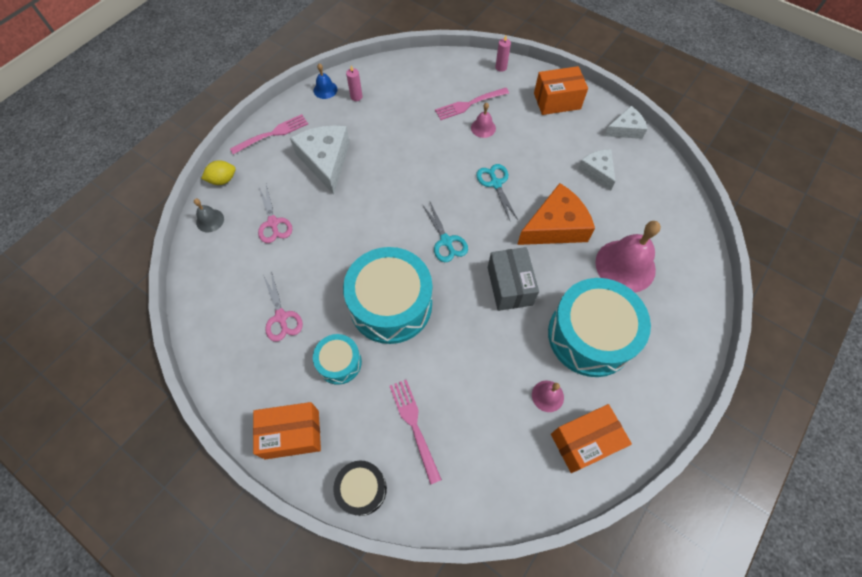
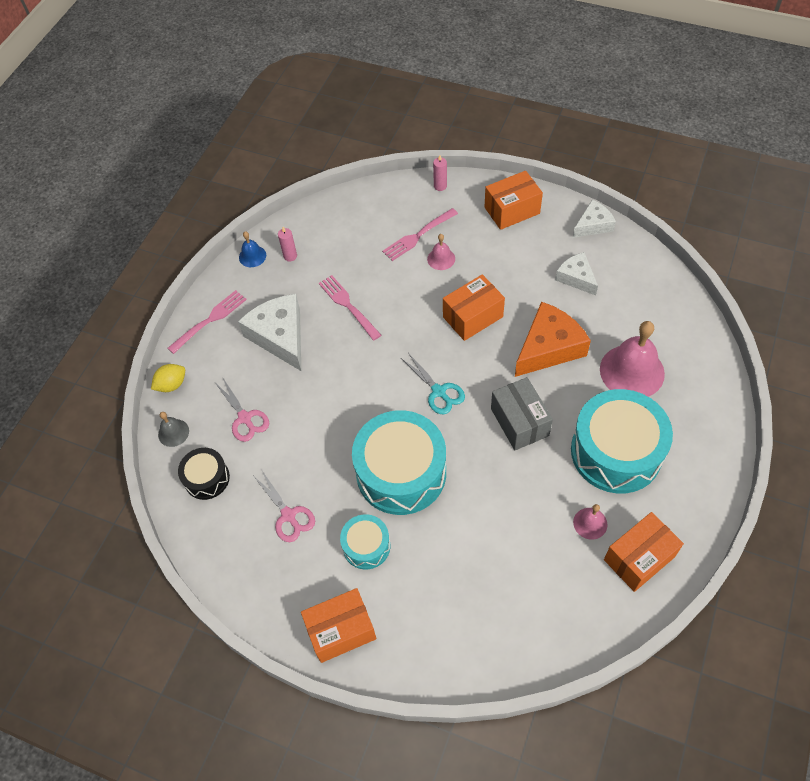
camera: 10 degrees left, 5 degrees down
(362, 489) = (431, 664): black drum -> black drum (207, 478)
(414, 426) = (464, 588): pink fork -> pink fork (348, 305)
(495, 183) = (472, 317): turquoise scissors -> orange box

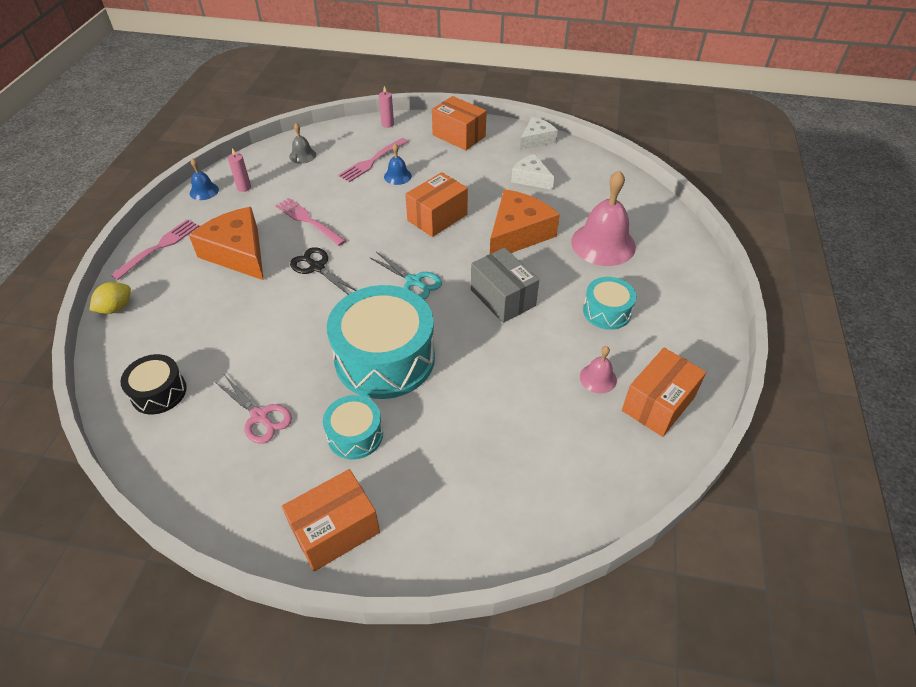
camera: 15 degrees left, 10 degrees down
(173, 432) = (118, 352): grey bell -> grey bell (302, 155)
(245, 418) = (202, 329): pink scissors -> none
(280, 336) = (238, 253): white cheese -> orange cheese
(351, 363) = (317, 267): none -> black scissors
(441, 259) = (397, 176): pink bell -> blue bell
(512, 210) = (459, 136): orange box -> orange box turned 75 degrees clockwise
(616, 452) = (607, 311): turquoise drum -> turquoise drum, size x0.51

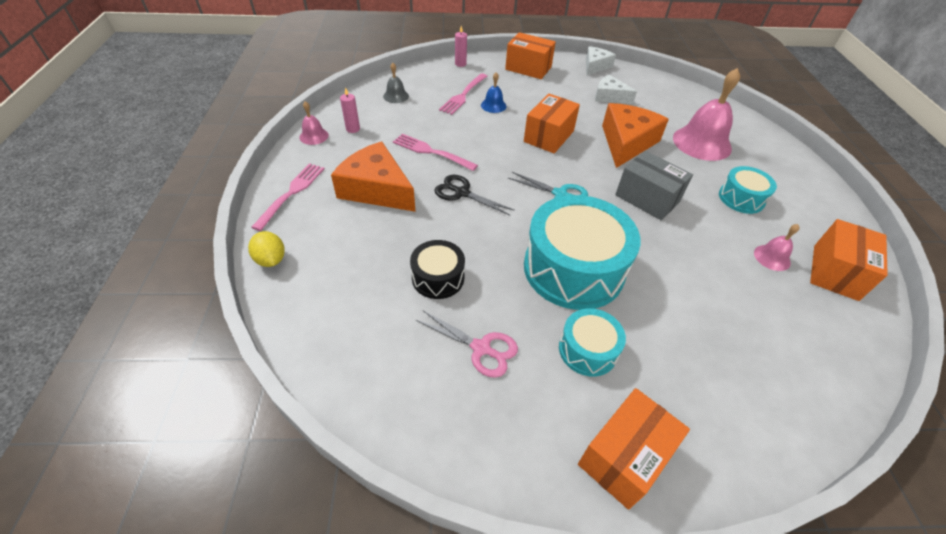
camera: 15 degrees left, 0 degrees up
(116, 308) = (271, 260): yellow lemon -> yellow lemon turned 60 degrees counterclockwise
(159, 392) = (359, 341): black drum -> black drum (438, 278)
(204, 191) = (314, 136): blue bell -> pink bell

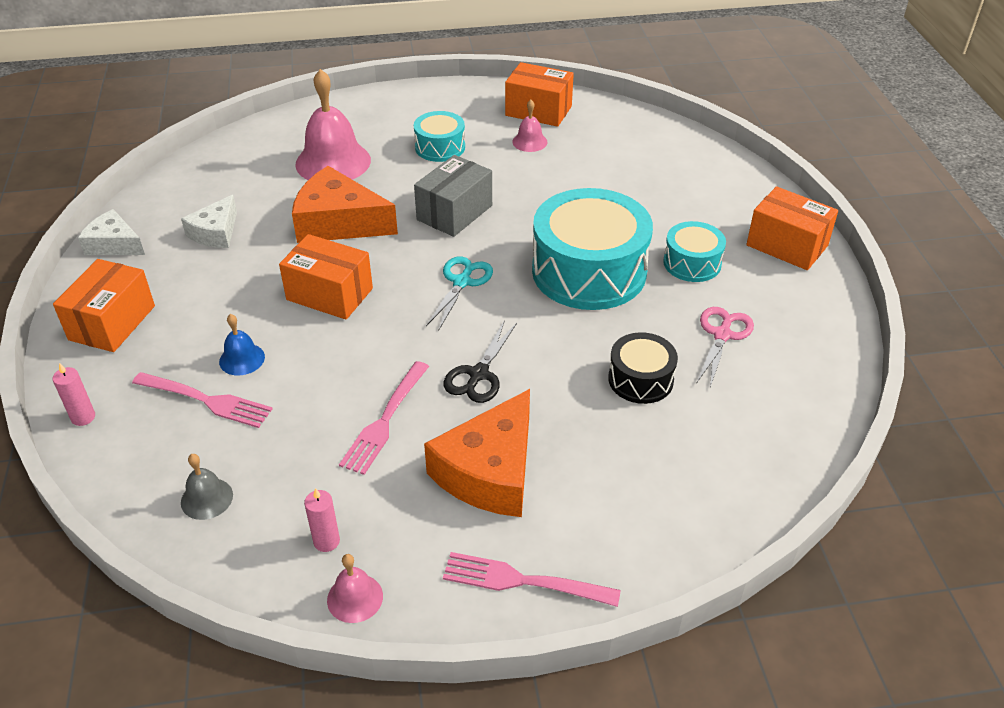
camera: 95 degrees left, 5 degrees down
(271, 260) = (669, 559): yellow lemon -> none

